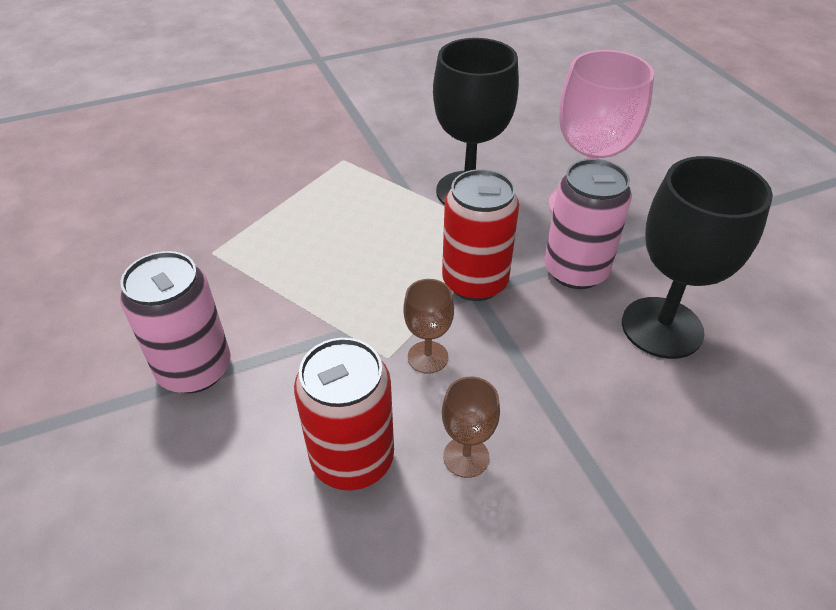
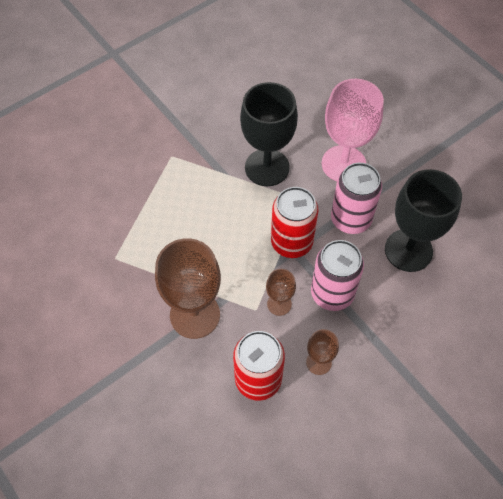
camera: 15 degrees left, 15 degrees up
(195, 369) = (144, 346): pink can -> pink can (332, 293)
(290, 344) = (195, 315): none -> brown goblet

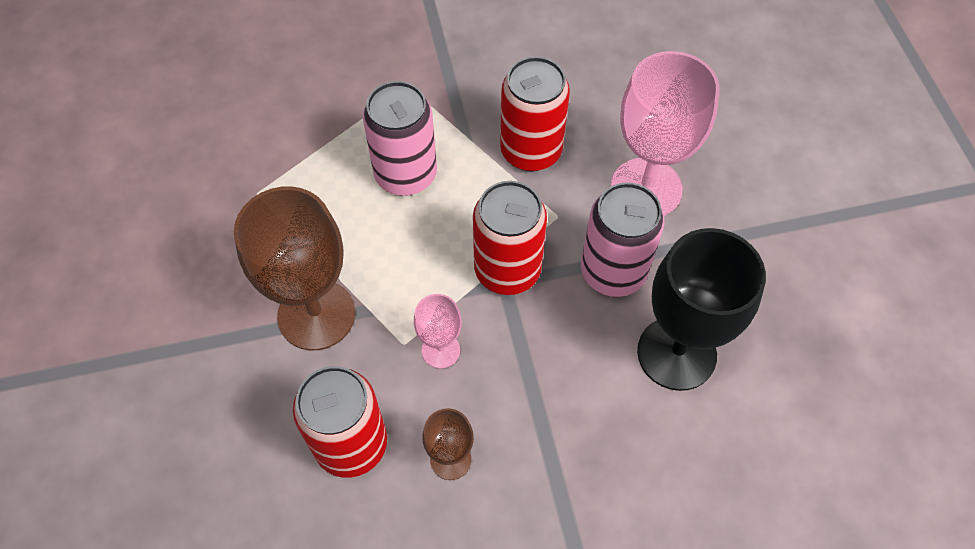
camera: 25 degrees right, 0 degrees up
(267, 167) = (531, 151): black goblet -> red can
(279, 304) = (440, 350): brown goblet -> pink goblet
(332, 293) = (526, 368): pink can -> pink can (406, 175)

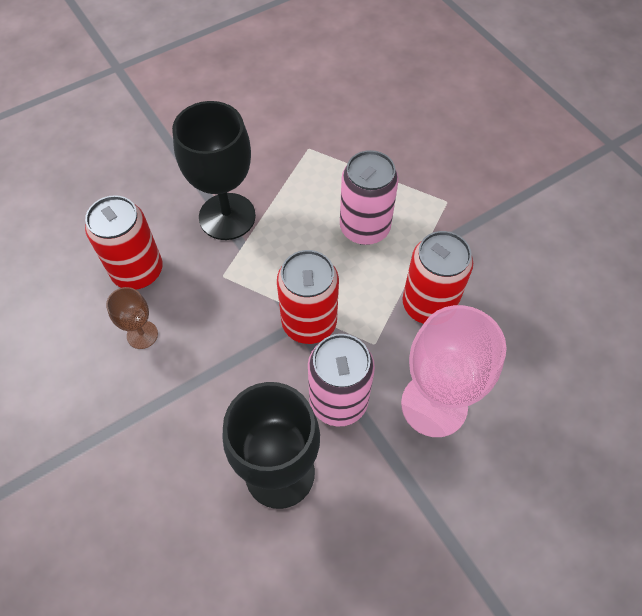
camera: 70 degrees right, 0 degrees up
(316, 315) = (227, 216): brown goblet -> black goblet
(440, 350) = (225, 300): pink goblet -> none

